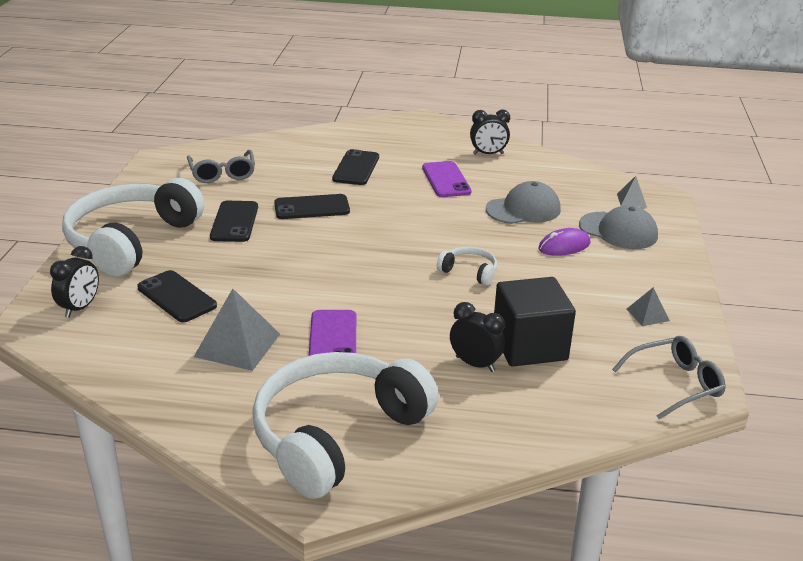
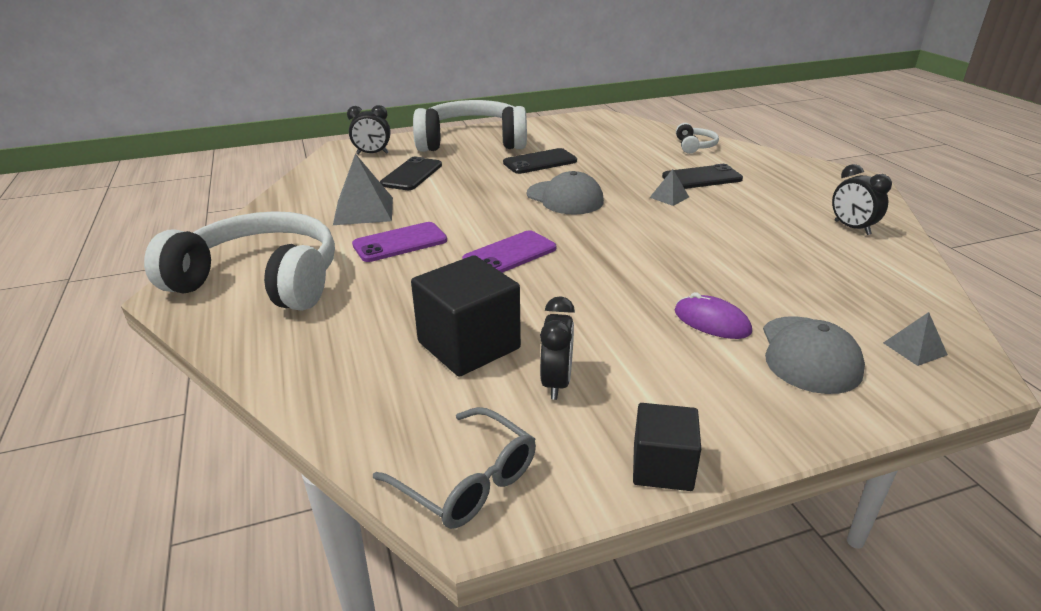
camera: 65 degrees right, 0 degrees up
(222, 174) = (608, 138): grey glasses -> none
(312, 207) = (602, 180): black phone -> none
(446, 180) = (751, 221): purple phone -> purple phone (509, 254)
(469, 272) = (581, 277): white headphones -> white headphones (694, 146)
(475, 364) = (409, 320): black clock -> black clock (556, 383)
(523, 209) = (758, 277): grey cap -> grey cap (565, 198)
(647, 315) = (619, 422): grey pyramid -> grey pyramid (669, 197)
(692, 314) = (662, 467): none -> black cube

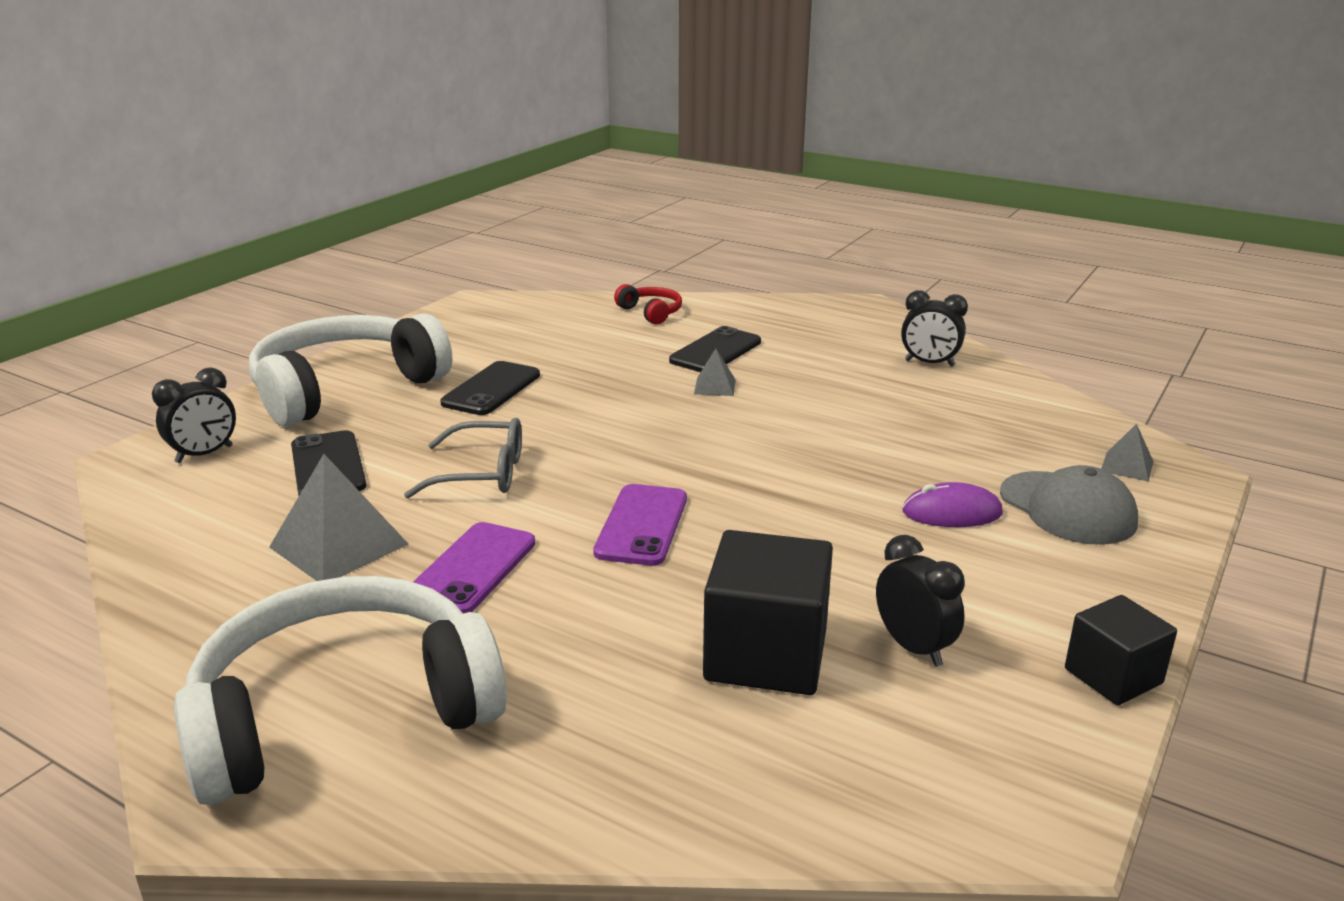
camera: 40 degrees left, 5 degrees down
(467, 481) = (989, 795): grey glasses -> grey glasses (482, 474)
(565, 198) = (598, 428): grey cap -> none
(694, 146) = (651, 312): white headphones -> red headphones

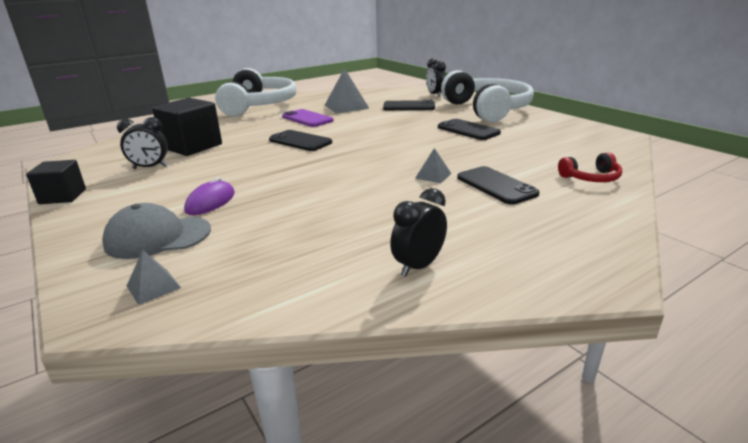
camera: 115 degrees right, 0 degrees up
(482, 474) = (377, 123): grey glasses -> none
(641, 525) = (300, 141): purple phone -> black phone

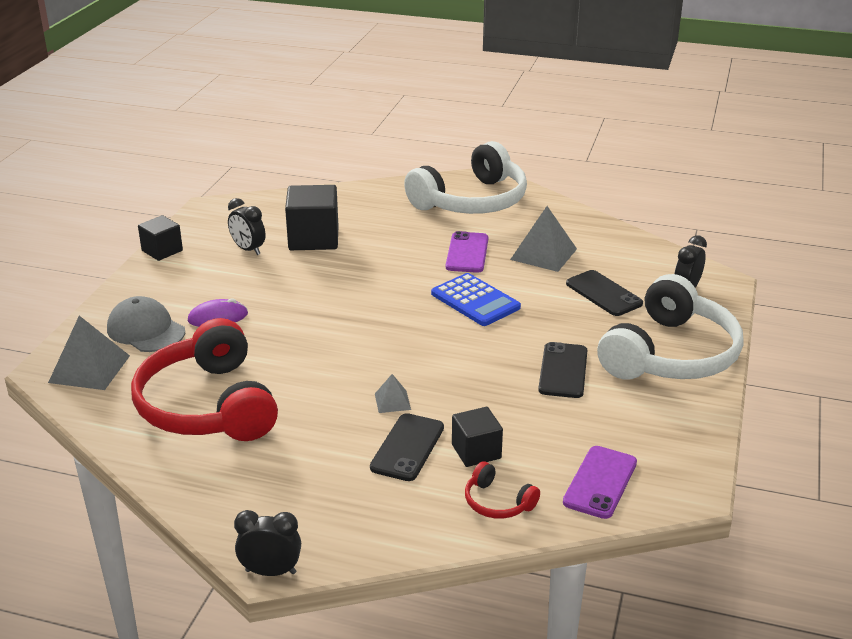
camera: 50 degrees right, 5 degrees up
(153, 286) = (89, 369): grey pyramid -> grey pyramid, size x1.92
(300, 141) = (395, 285): black phone -> none
(328, 242) = (208, 405): none -> red headphones
(360, 129) = (475, 301): none -> blue calculator
(418, 266) = (209, 463): black clock -> black clock (271, 572)
(525, 169) = (476, 451): none -> black cube
(593, 150) = (600, 482): none -> purple phone

